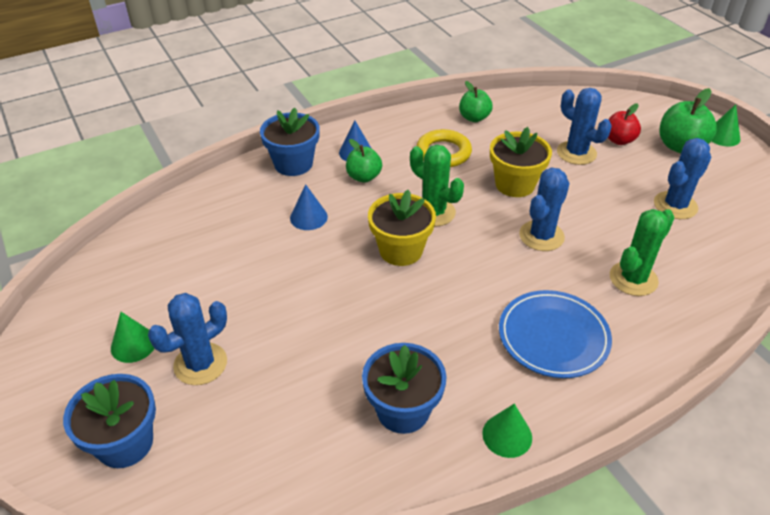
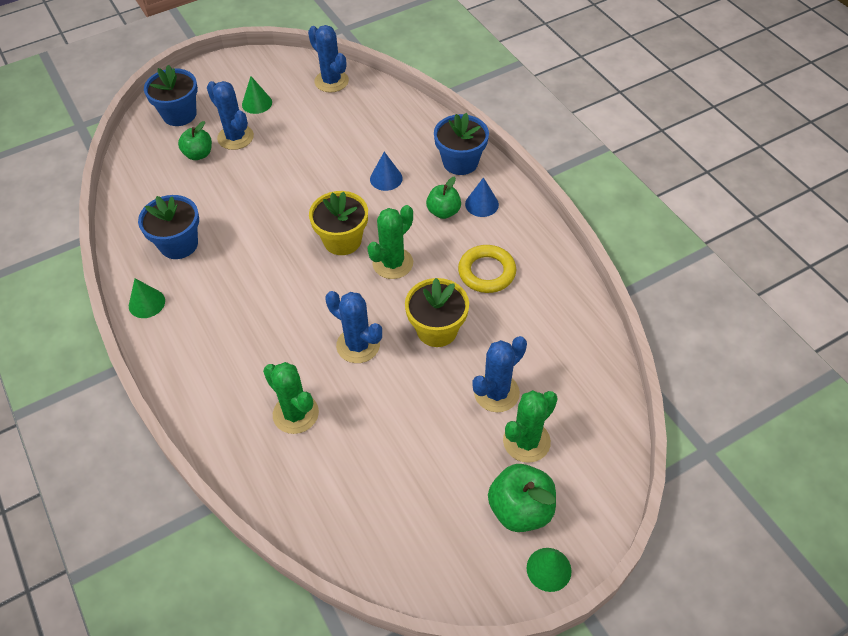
camera: 90 degrees right, 10 degrees up
(474, 118) = (555, 300): green apple -> green apple (198, 154)
(553, 337) = (233, 341): blue plate -> none
(619, 140) = (526, 441): red apple -> green cactus
(675, 205) = (405, 477): blue cactus -> blue cactus (331, 81)

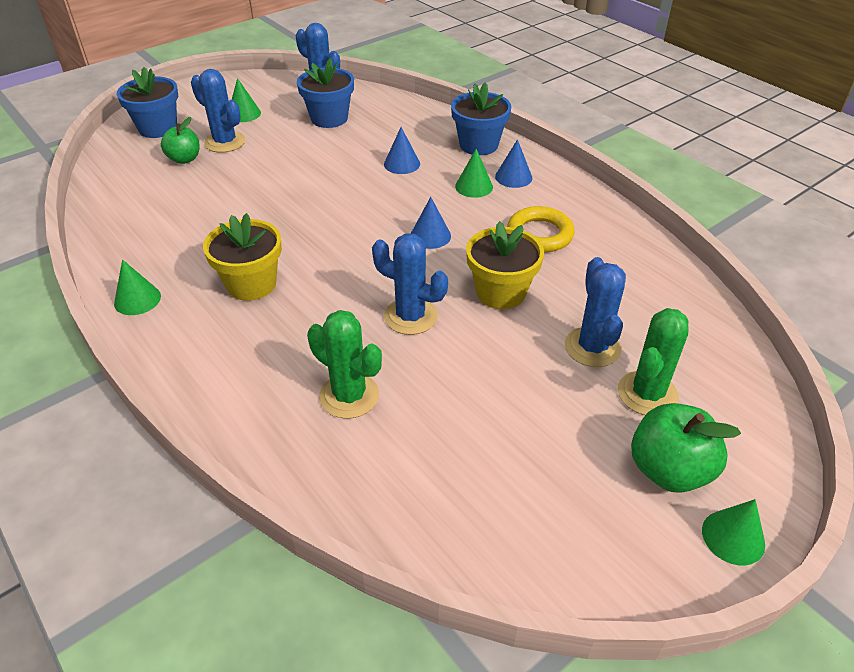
camera: 10 degrees left, 10 degrees down
(179, 244) = (171, 240): blue flower pot -> blue flower pot (329, 118)
(342, 240) = (366, 220): yellow flower pot -> yellow flower pot (251, 284)
(392, 263) = (430, 236): green cactus -> blue cone
(443, 212) = (474, 186): green apple -> green cone
(496, 393) = (592, 347): blue cactus -> blue cactus turned 45 degrees counterclockwise

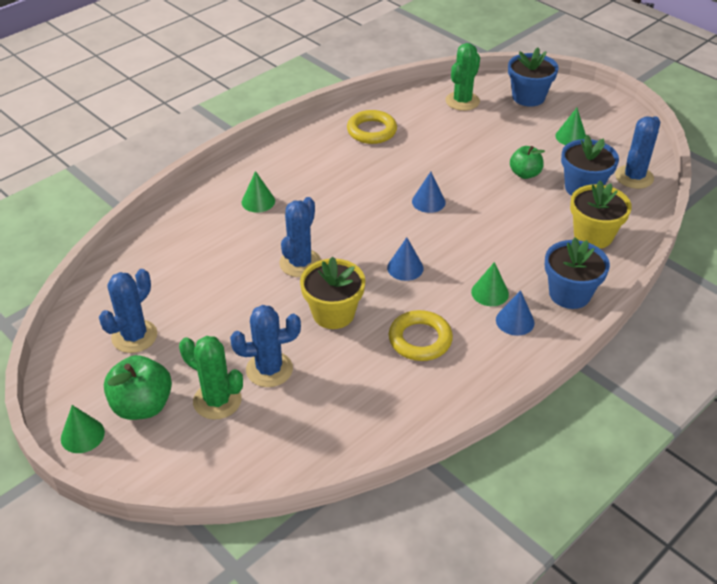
camera: 85 degrees right, 0 degrees up
(137, 299) = (309, 134): green cone -> green cone (258, 201)
(160, 243) = (371, 131): none -> yellow ring
(184, 159) = (485, 119): green apple -> green apple (525, 174)
(225, 142) = (518, 135): blue cactus -> blue cactus (134, 336)
(251, 284) = (330, 180): yellow flower pot -> yellow flower pot (593, 235)
(349, 396) = (219, 240): green cactus -> green cactus (462, 101)
(402, 164) = (516, 242): blue cone -> blue cone (428, 201)

